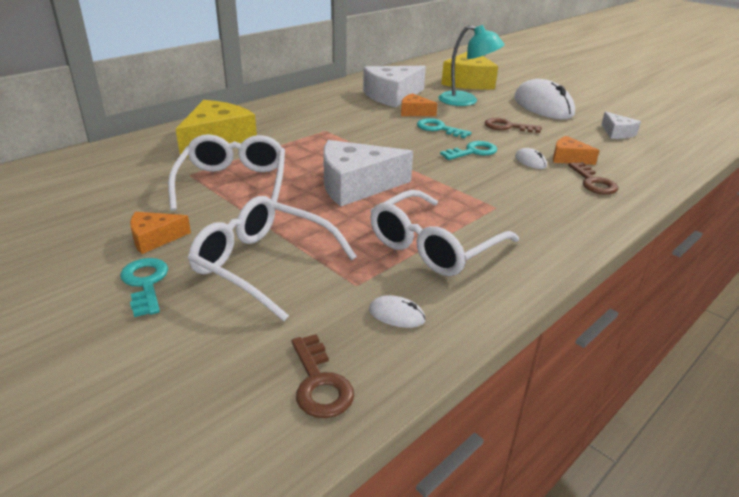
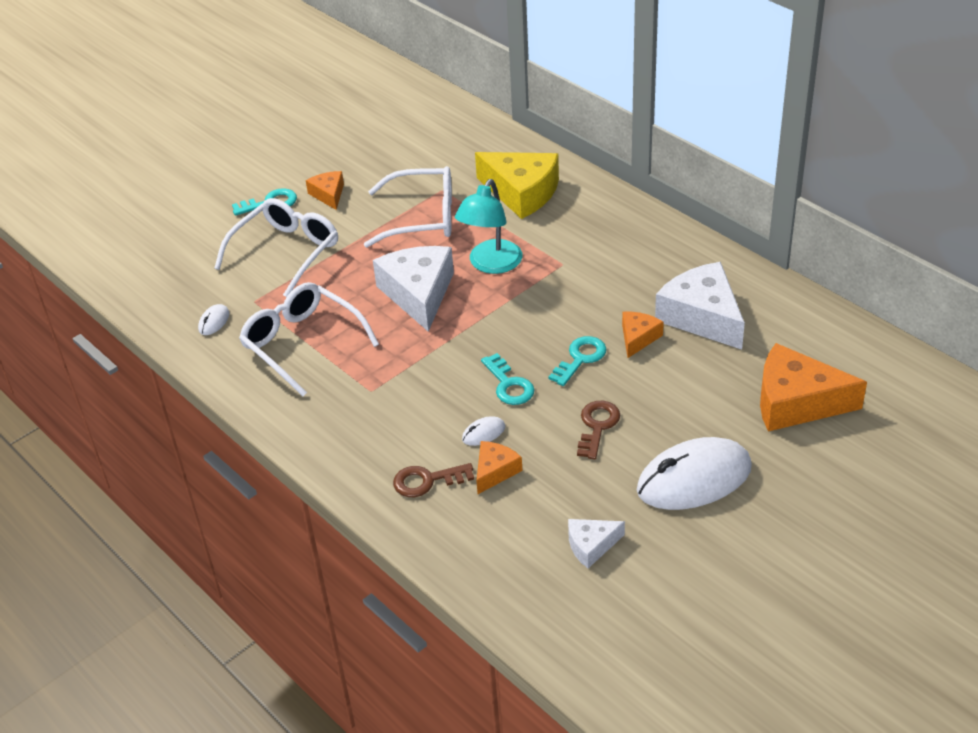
camera: 95 degrees right, 10 degrees up
(320, 383) = (156, 290): brown key -> none
(466, 101) = (698, 392): turquoise lamp -> turquoise lamp (491, 264)
(468, 82) = (796, 402): yellow cheese -> orange cheese

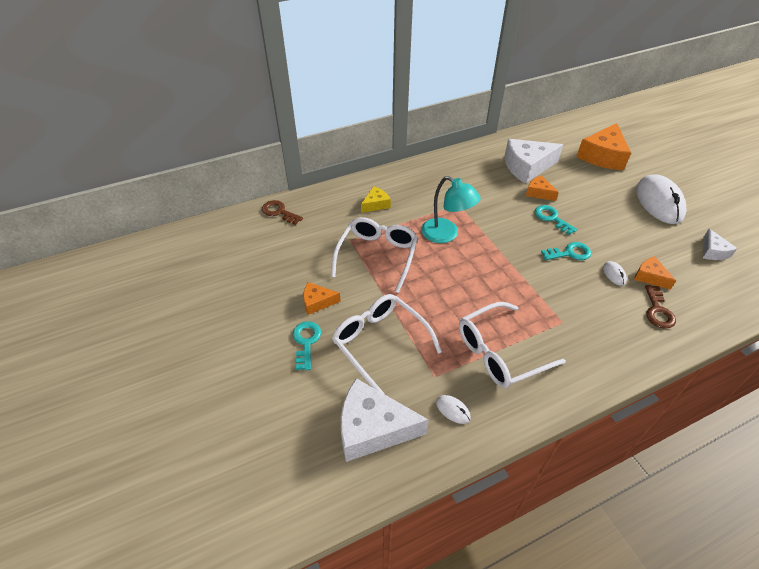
camera: 75 degrees left, 5 degrees up
(418, 294) = (463, 275): white cheese -> white cheese (372, 428)
(522, 193) = (376, 204): yellow cheese -> yellow cheese, size x0.52
(597, 426) = (613, 226): brown key -> brown key (279, 212)

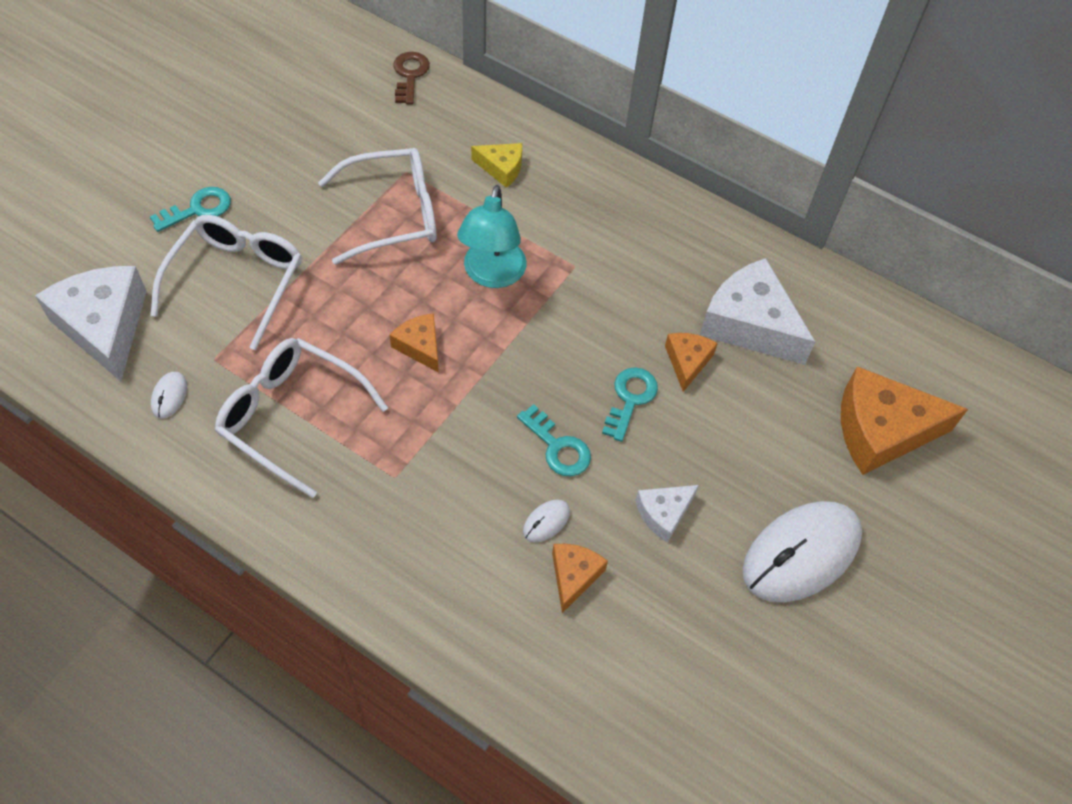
camera: 55 degrees right, 10 degrees up
(317, 302) = (269, 190): orange cheese -> orange cheese (420, 346)
(658, 311) = (497, 602): brown key -> none
(712, 251) = (712, 667): white cheese -> white cheese (663, 513)

